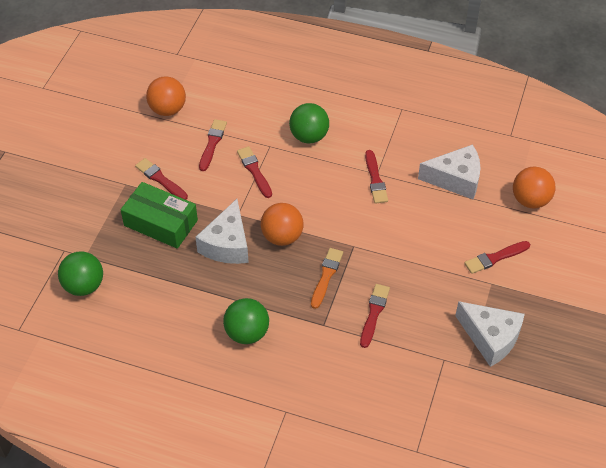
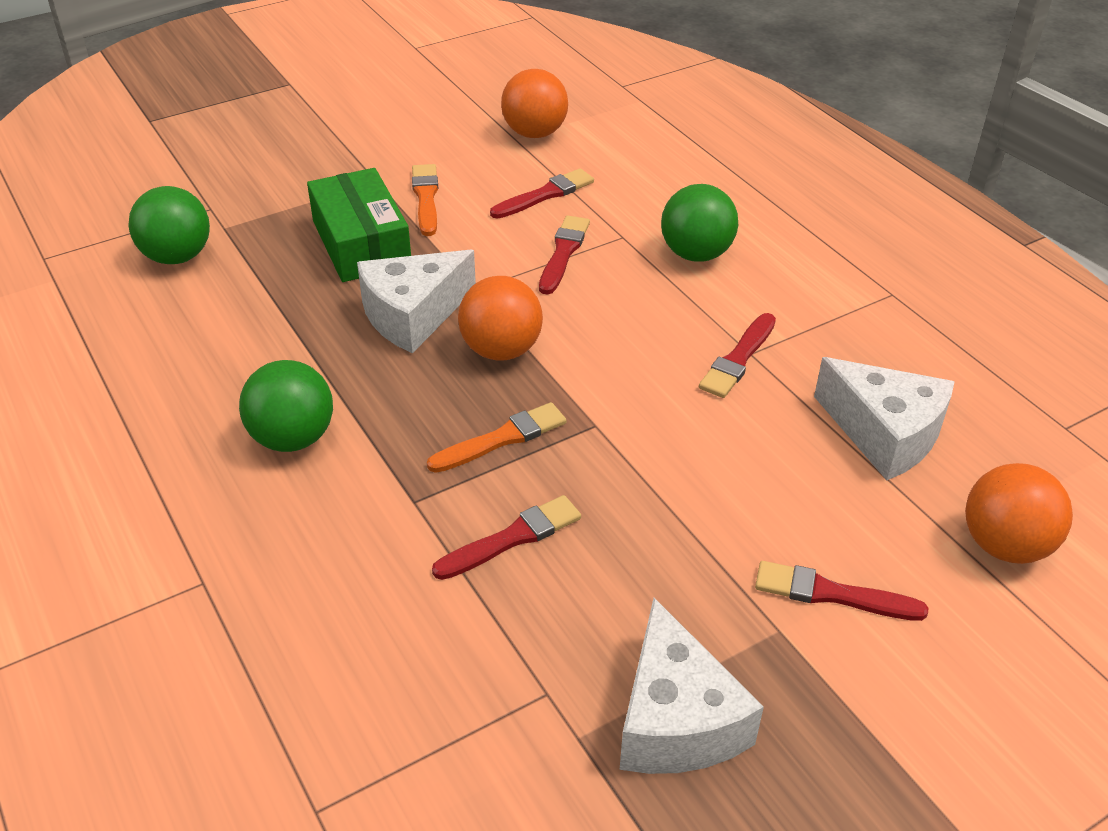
camera: 40 degrees right, 10 degrees down
(160, 179) = (426, 198): red brush -> orange brush

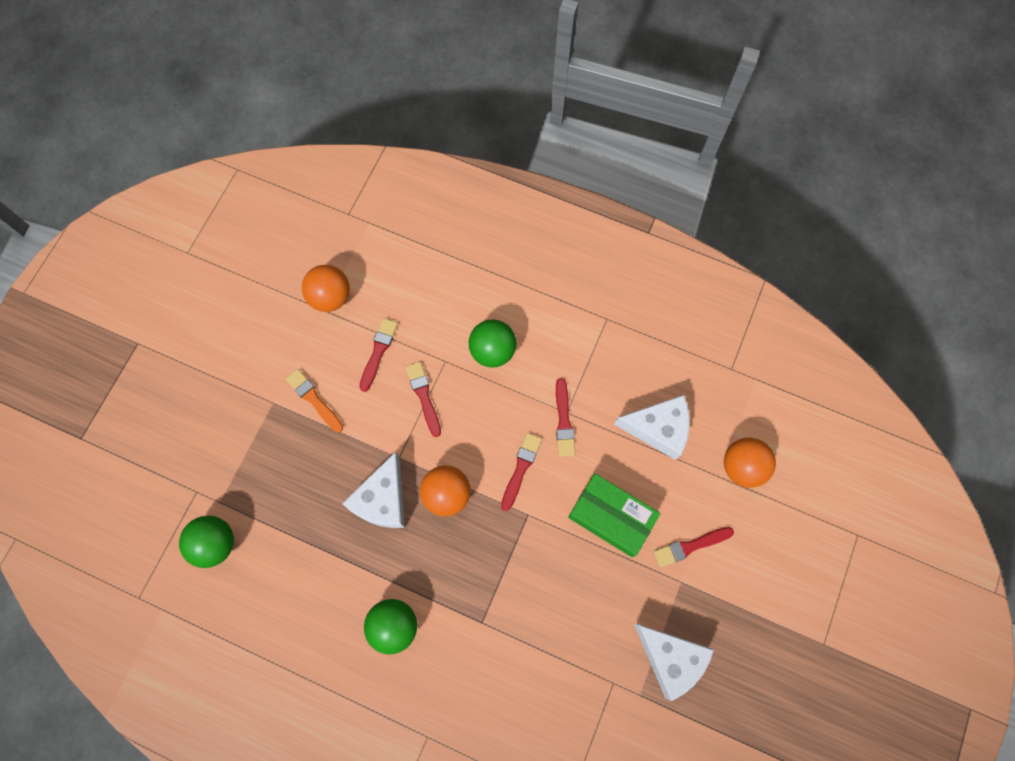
camera: 35 degrees left, 30 degrees up
(361, 243) = (309, 462): green box -> green box (611, 517)
(501, 439) = (492, 555): orange brush -> none
(512, 538) = (541, 612): red brush -> red brush (521, 469)

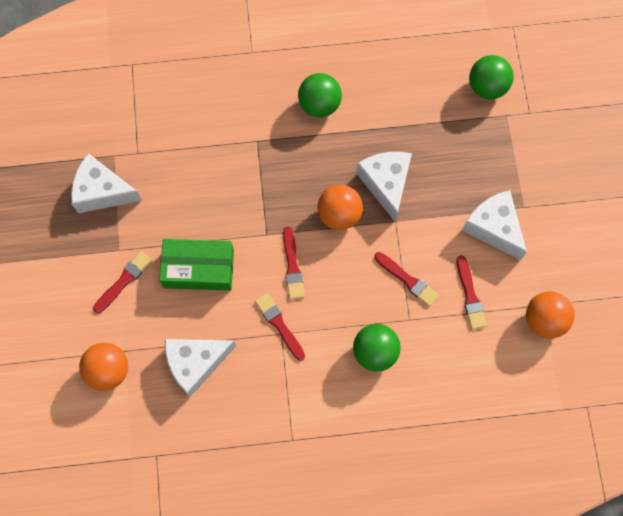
camera: 150 degrees right, 0 degrees up
(314, 399) = (493, 227): orange brush -> white cheese

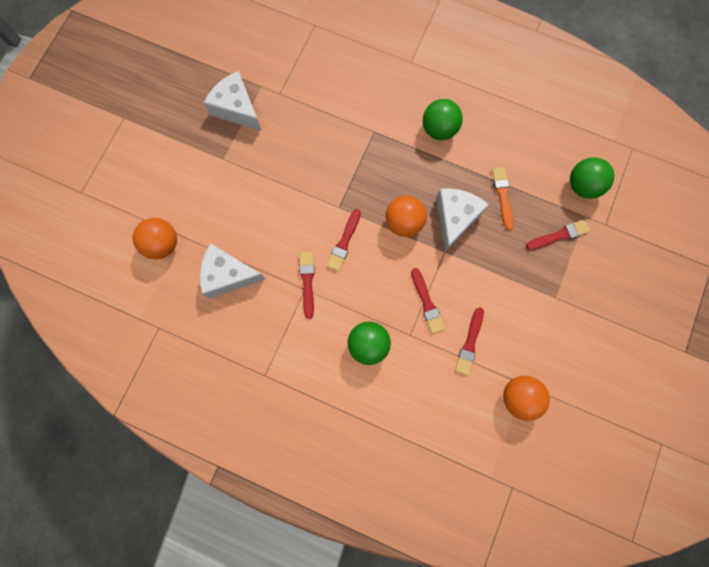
camera: 30 degrees right, 5 degrees up
(124, 281) = (213, 184): red brush -> red brush (559, 235)
(199, 268) = (273, 205): green box -> none
(418, 137) = (502, 196): none -> orange brush
(493, 227) = (521, 300): white cheese -> none

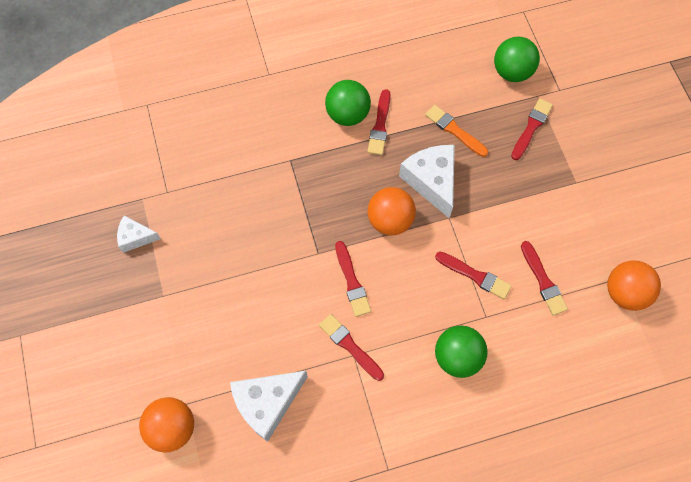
camera: 40 degrees left, 10 degrees down
(237, 108) = (136, 237): white cheese -> white cheese, size x0.57
(454, 153) = (380, 125): none -> red brush

